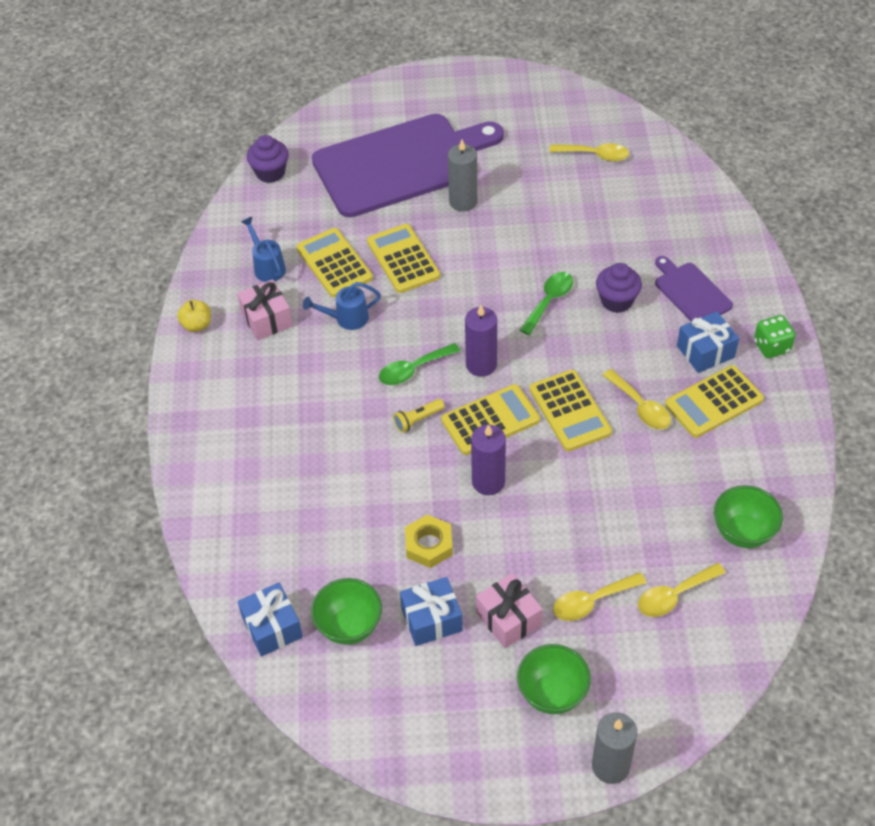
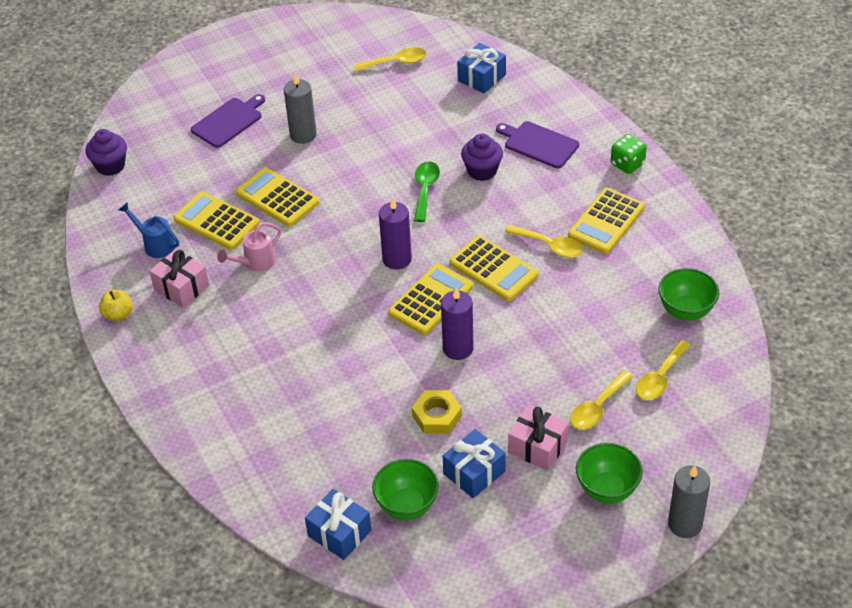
camera: 25 degrees left, 5 degrees down
(347, 318) = (255, 262): blue watering can -> pink watering can
(401, 164) = (228, 121): purple cutting board -> purple cutting board, size x0.45
(413, 370) = (340, 283): green spoon -> none
(418, 420) = (368, 322): yellow flashlight -> none
(705, 351) = (577, 185): blue gift -> blue gift (481, 78)

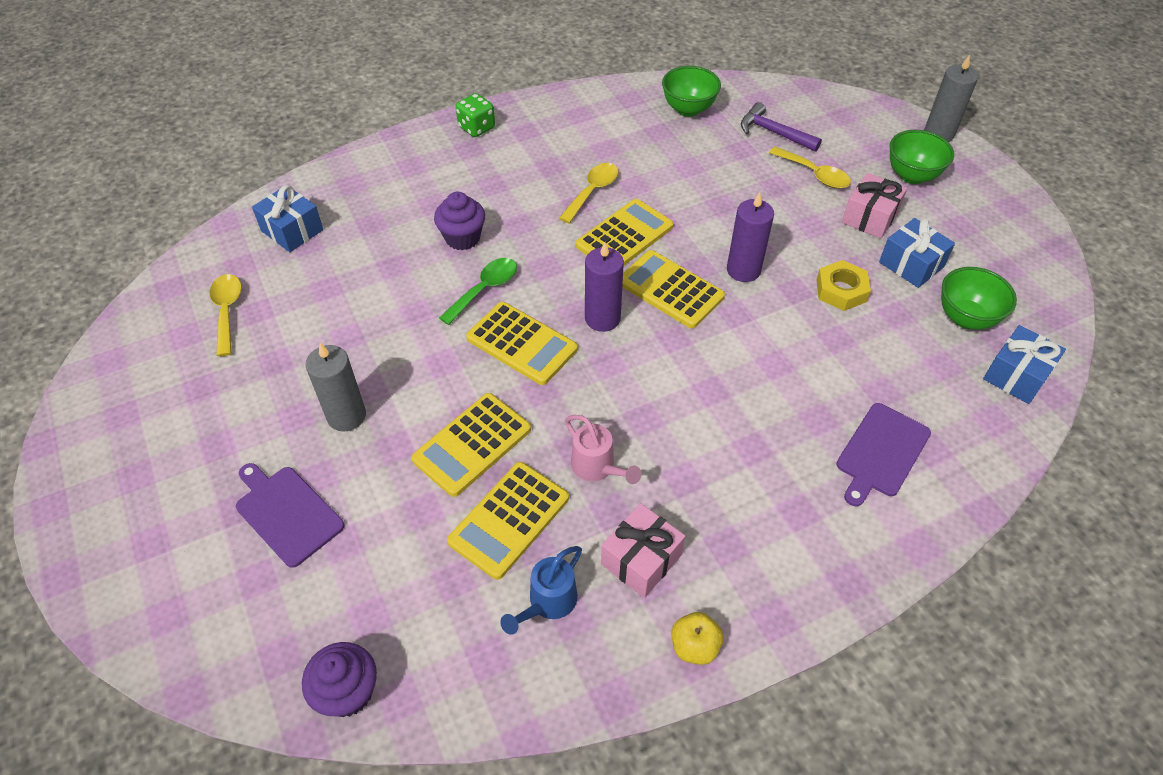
camera: 90 degrees left, 5 degrees up
(425, 189) = (485, 289): green spoon -> green spoon turned 120 degrees clockwise
(539, 144) = (428, 189): purple cutting board -> purple cutting board (881, 452)
(606, 222) = (561, 149): yellow calculator -> yellow calculator (522, 344)
(660, 378) = (773, 132): yellow spoon -> purple hammer

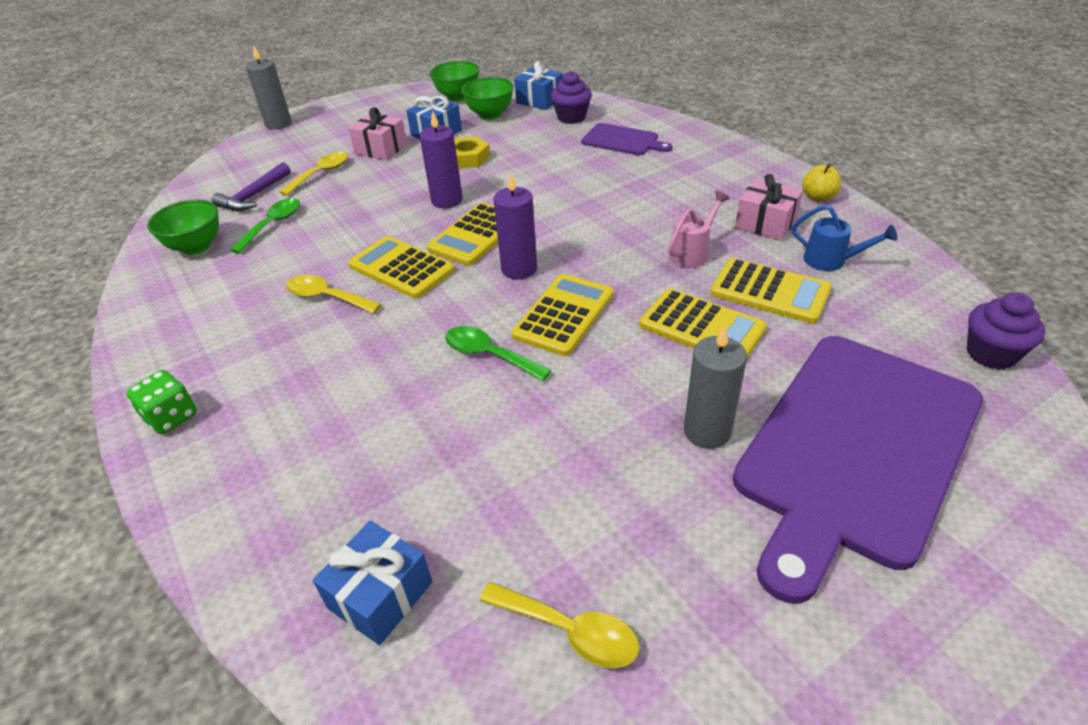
camera: 95 degrees left, 10 degrees down
(227, 311) = (570, 631): yellow spoon -> yellow spoon turned 135 degrees counterclockwise
(287, 513) = (855, 448): purple cutting board -> purple cutting board, size x2.22
(462, 238) = (402, 389): purple cupcake -> purple cupcake (571, 117)
(717, 150) = (273, 225): none -> green spoon
(912, 176) = (331, 134): green bowl -> green bowl (458, 97)

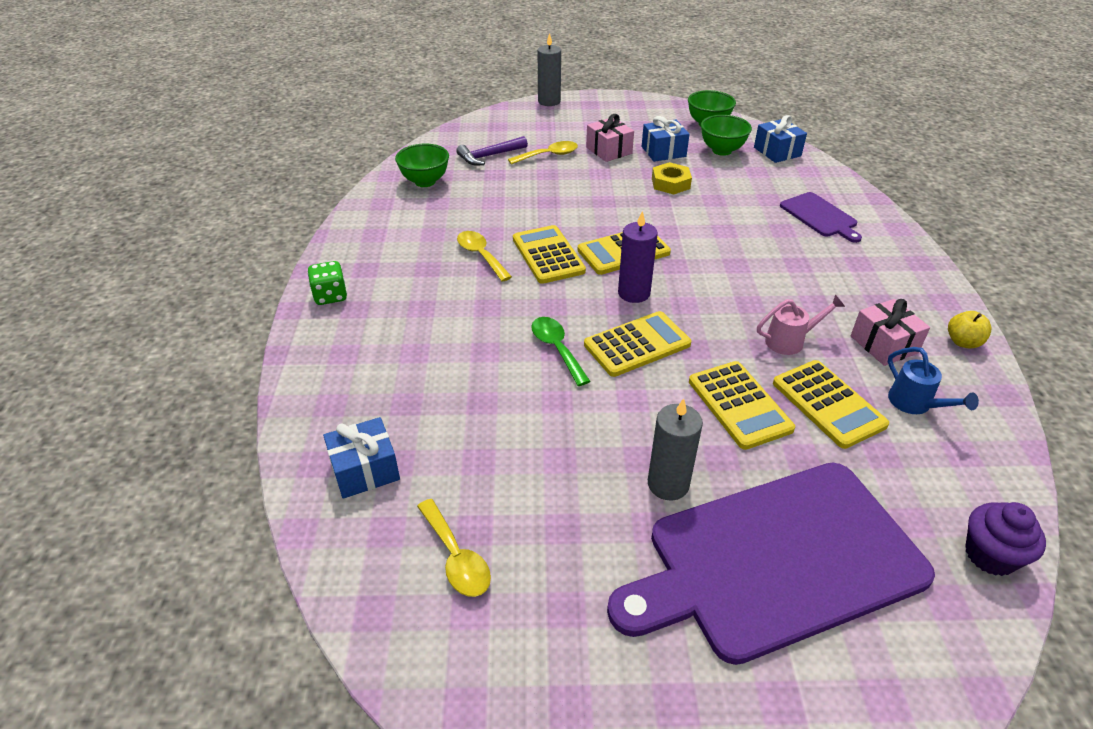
camera: 30 degrees right, 0 degrees up
(273, 225) = (486, 184): green spoon -> none
(447, 200) = (624, 214): purple candle -> none
(571, 117) = (792, 178): purple cupcake -> none

